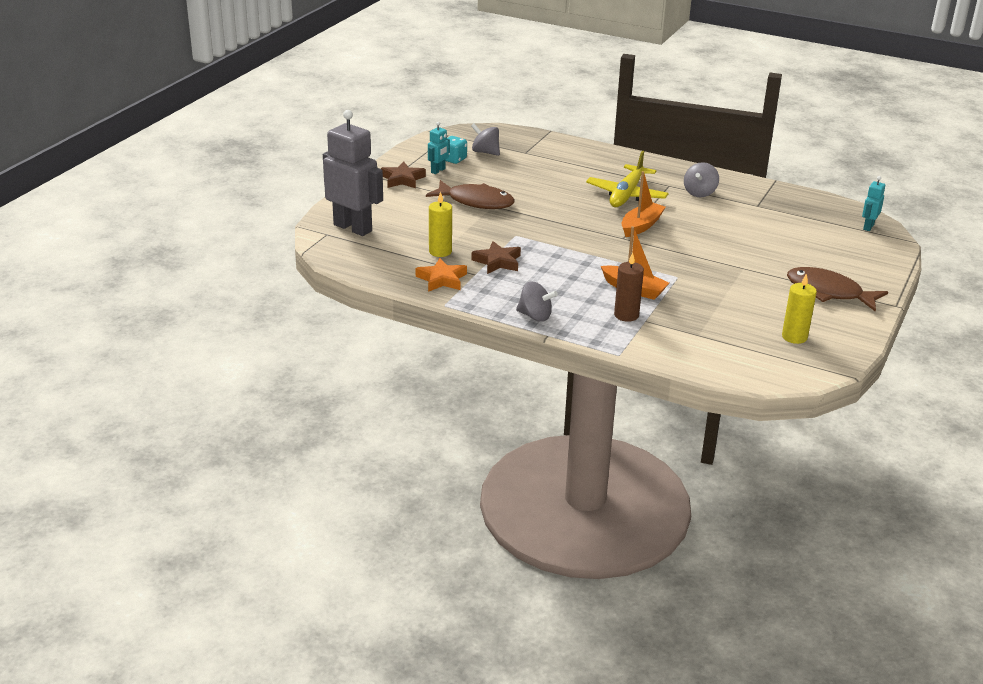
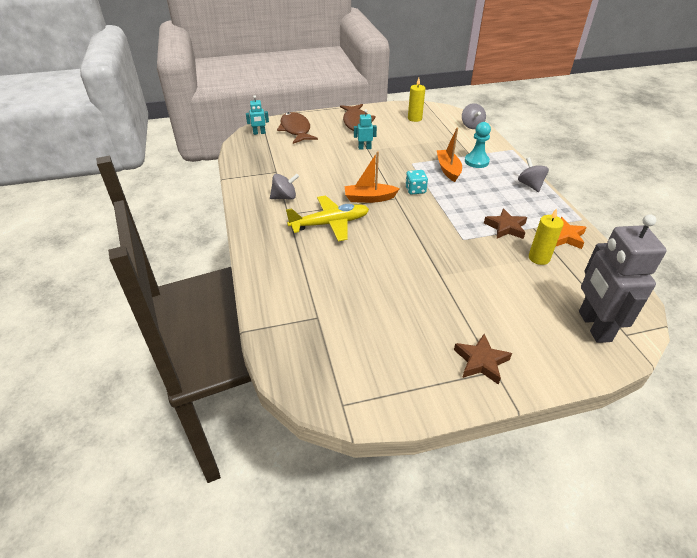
camera: 130 degrees left, 10 degrees up
(438, 171) = (430, 349): turquoise robot -> turquoise robot (364, 148)
(453, 159) = (394, 356): turquoise dice -> turquoise dice (415, 190)
(476, 202) = (448, 287): brown fish -> brown fish (296, 130)
(485, 152) = (350, 344): grey spinning top -> grey spinning top (471, 126)
(626, 315) = (476, 161): brown candle -> turquoise pawn

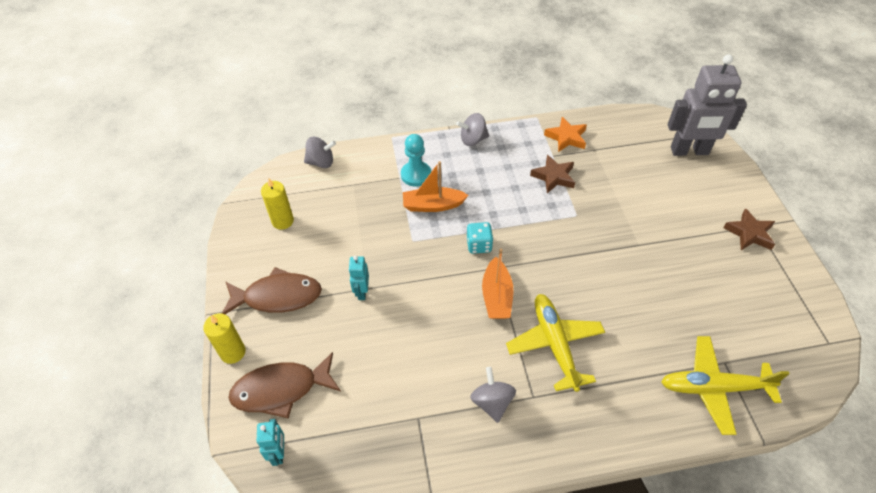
camera: 85 degrees left, 10 degrees up
(292, 307) = (714, 387): none -> yellow plane
(539, 258) = (602, 163): yellow candle -> yellow candle (233, 352)

